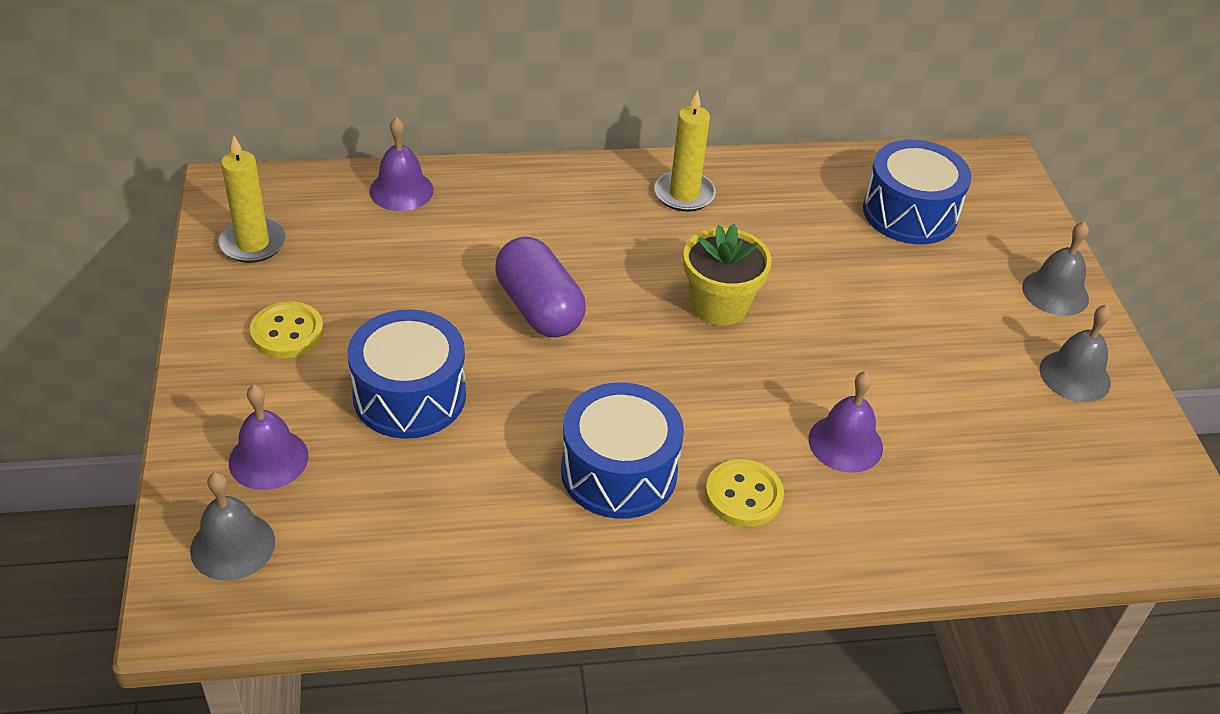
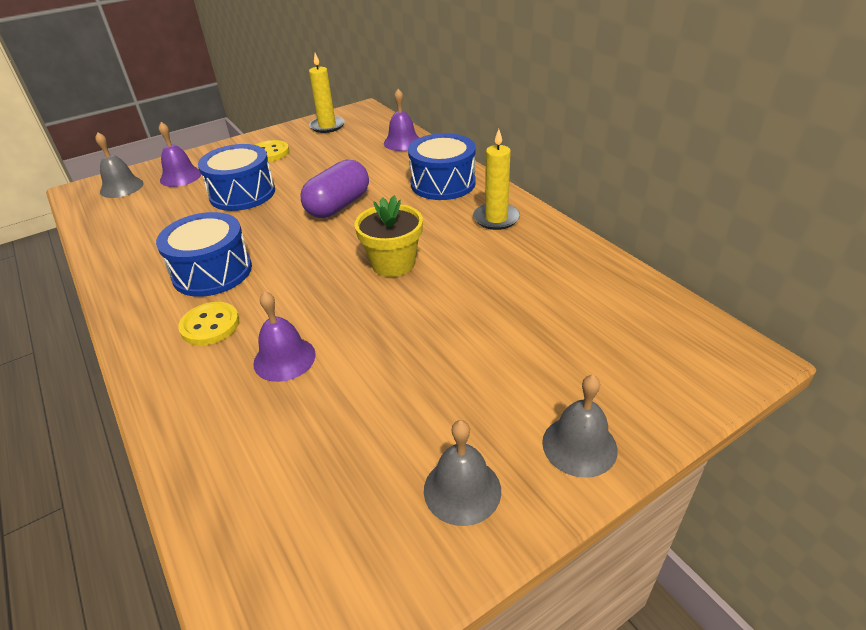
camera: 70 degrees right, 5 degrees down
(910, 213) = (594, 321): blue drum -> blue drum (443, 183)

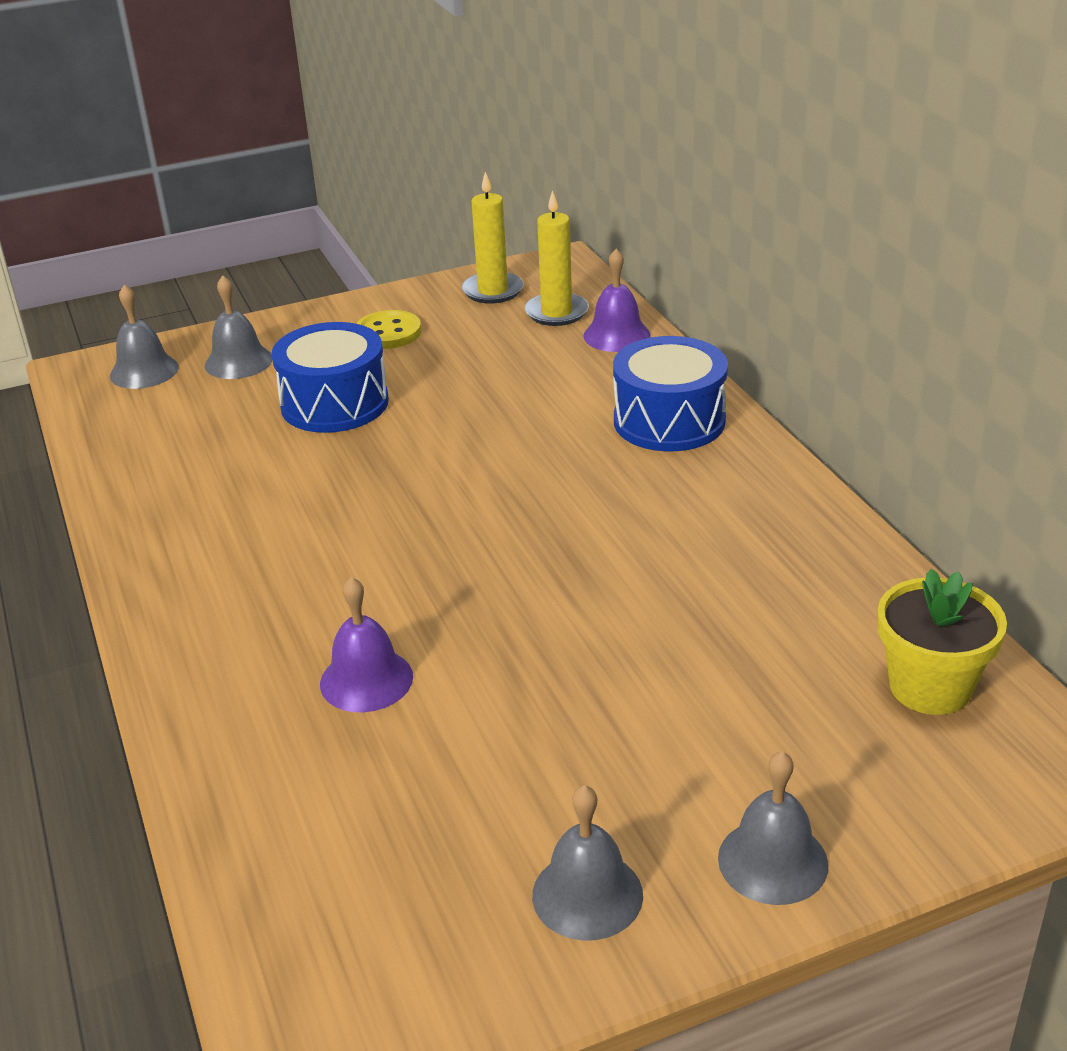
camera: 10 degrees right, 5 degrees down
(180, 176) = (238, 362): purple bell -> grey bell
(210, 325) = (263, 616): yellow button -> none
(212, 272) = (274, 532): blue drum -> none
(338, 206) = (487, 442): purple capsule -> none
(393, 264) = (557, 552): yellow flower pot -> yellow flower pot (930, 687)
(496, 218) = (743, 494): yellow candle -> yellow candle (556, 312)

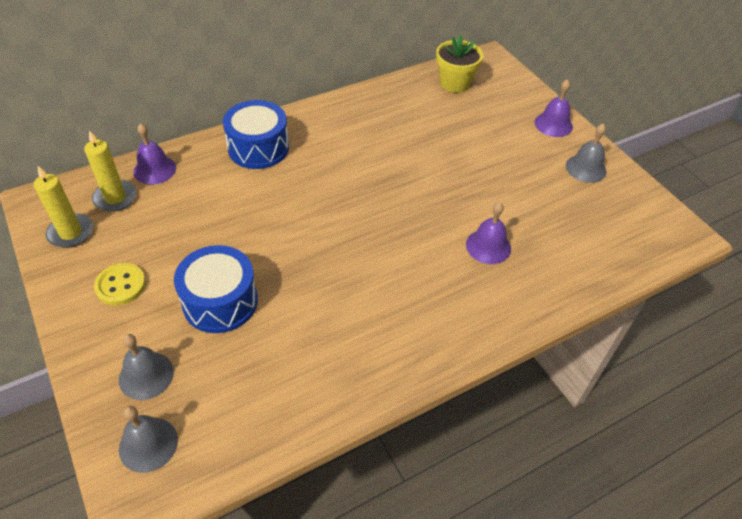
camera: 100 degrees left, 15 degrees up
(772, 861) = (553, 124): grey bell -> purple bell

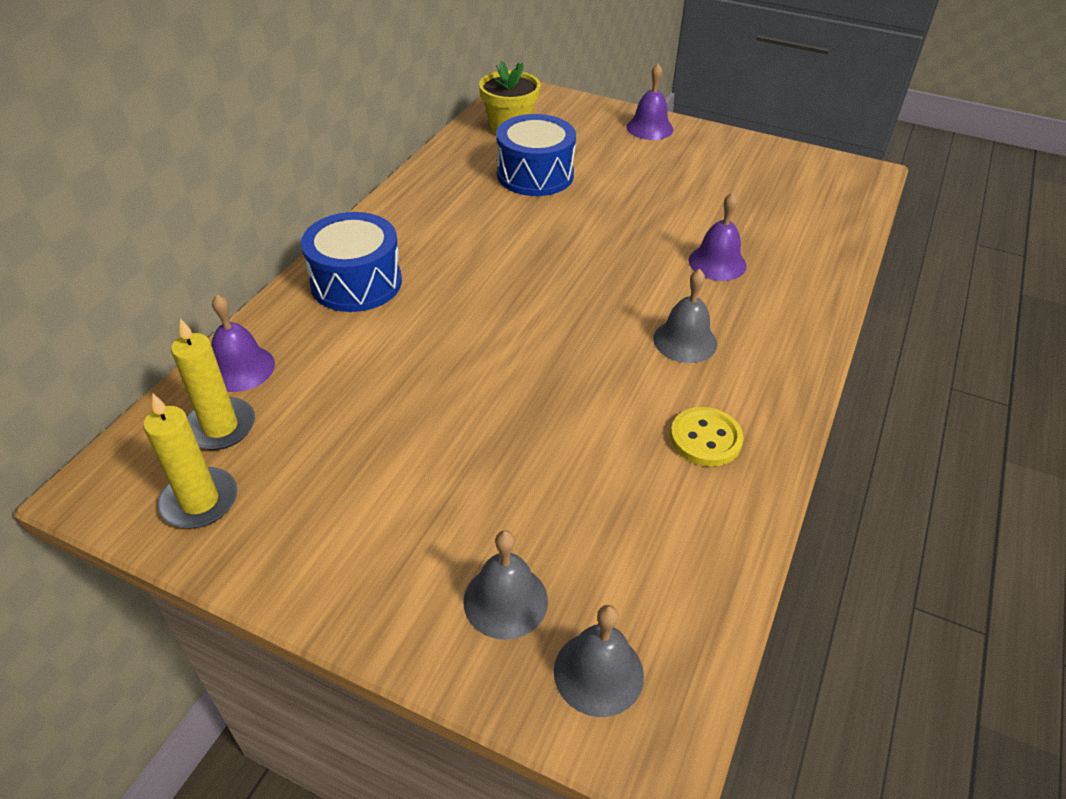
camera: 35 degrees left, 5 degrees down
(121, 285) = (350, 522): yellow button -> yellow button (705, 439)
(220, 301) = (502, 466): blue drum -> blue drum (535, 175)
(586, 168) = (722, 154): grey bell -> grey bell (685, 341)

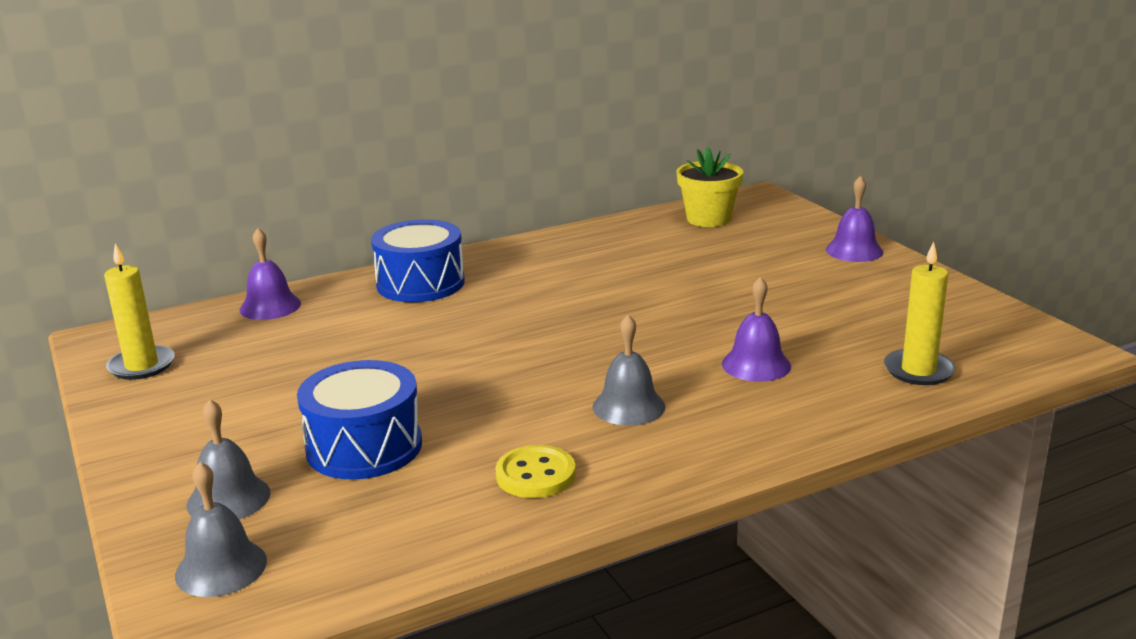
camera: 40 degrees right, 20 degrees down
(220, 427) = (210, 333): yellow candle -> yellow candle (918, 370)
(535, 175) = (678, 256): blue drum -> blue drum (364, 447)

